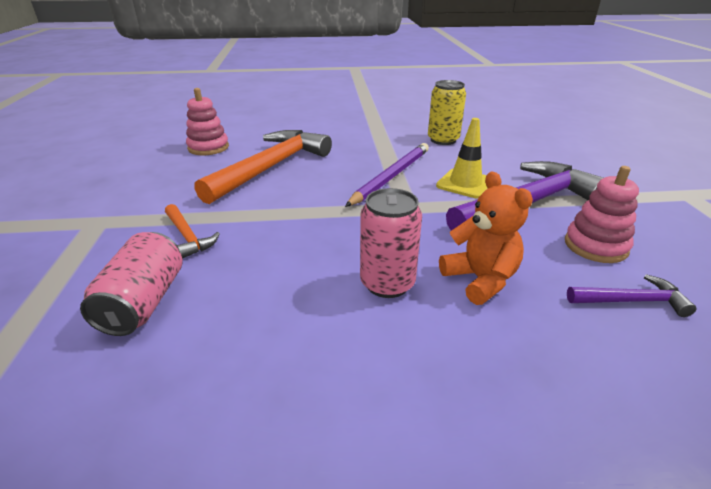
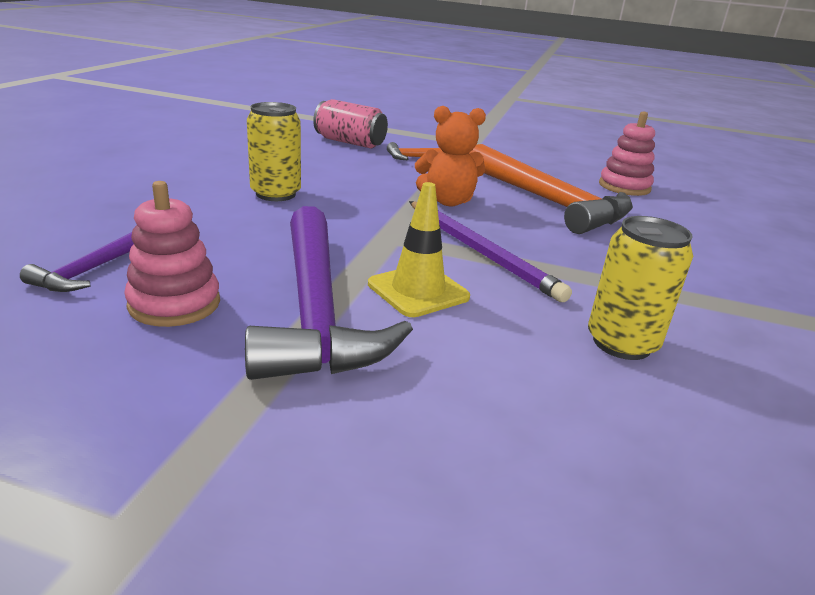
camera: 110 degrees right, 5 degrees down
(387, 283) = (276, 194): pink can -> yellow can
(480, 280) = (227, 223): orange teddy bear -> orange teddy bear (447, 201)

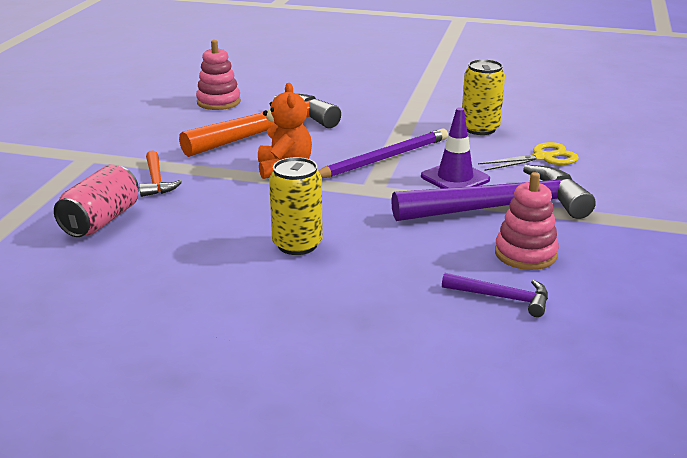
camera: 90 degrees left, 0 degrees up
(418, 291) = (455, 178): yellow traffic cone -> purple traffic cone
(503, 388) = (543, 158): none -> yellow scissors

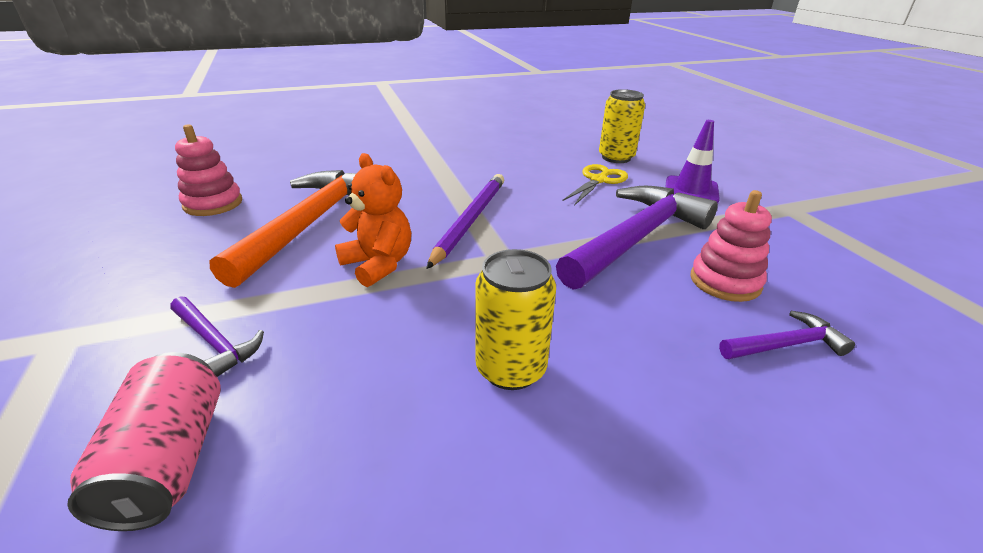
camera: 35 degrees left, 5 degrees up
(156, 181) = (215, 342): orange hammer -> purple hammer
(455, 178) = (559, 221): purple traffic cone -> purple traffic cone (691, 190)
(480, 129) = (516, 167): yellow can -> yellow can (616, 157)

